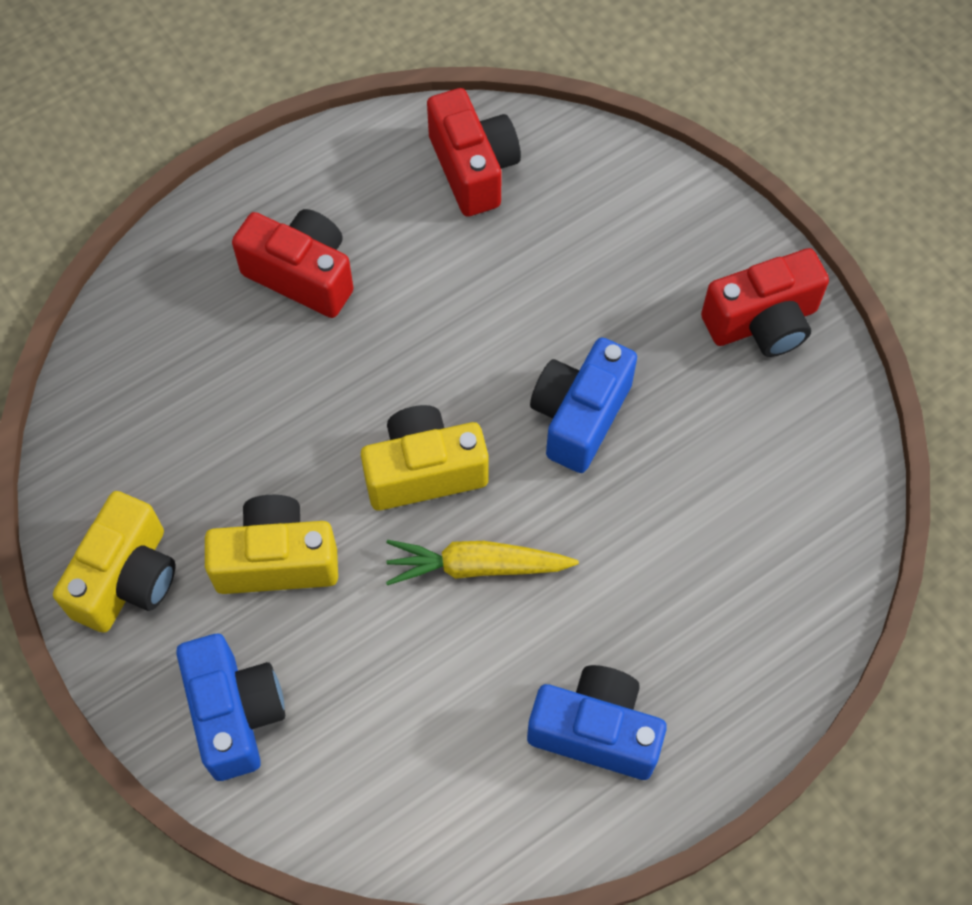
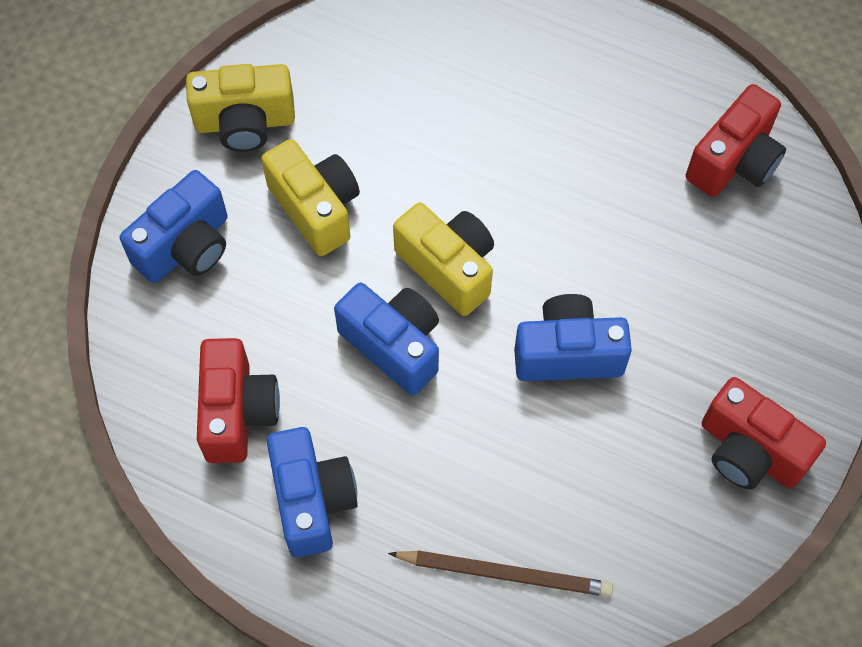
camera: 60 degrees right, 0 degrees up
(302, 275) = (555, 96): red camera -> red camera (237, 412)
(476, 566) = (394, 345): yellow carrot -> blue camera
(766, 592) = (504, 573): none -> brown pencil

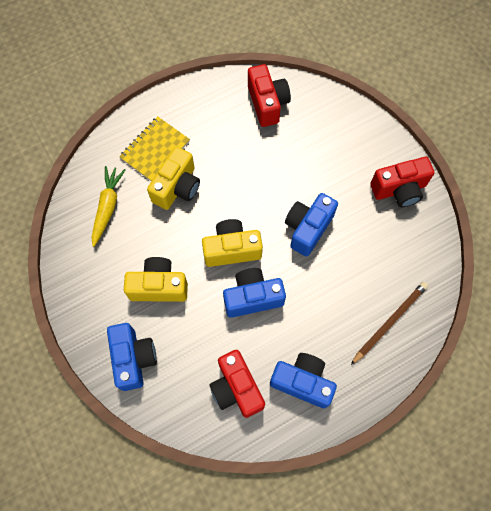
camera: 55 degrees left, 5 degrees up
(237, 412) = (236, 388): red camera -> red camera turned 150 degrees counterclockwise
(245, 122) = (88, 289): yellow camera -> yellow camera (177, 187)
(385, 63) = (107, 207): none -> yellow carrot
(524, 62) = (155, 150): none -> yellow notebook

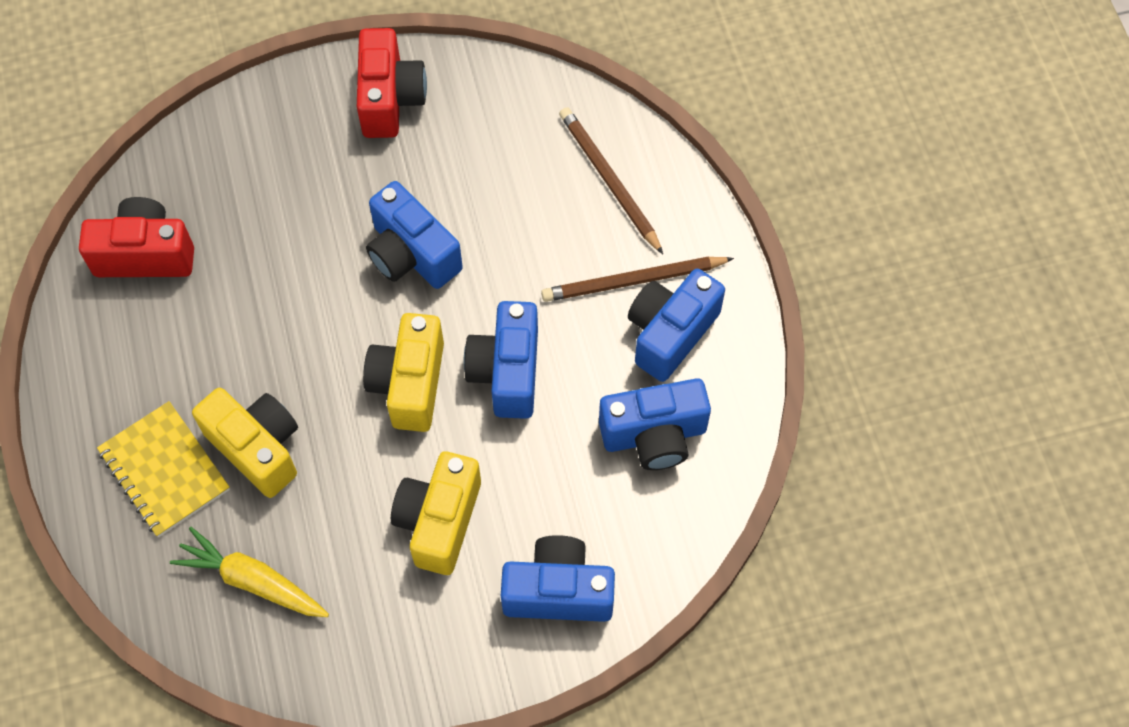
camera: 75 degrees left, 5 degrees down
(236, 388) = (654, 435): red camera -> blue camera
(329, 352) = (633, 281): none -> brown pencil

